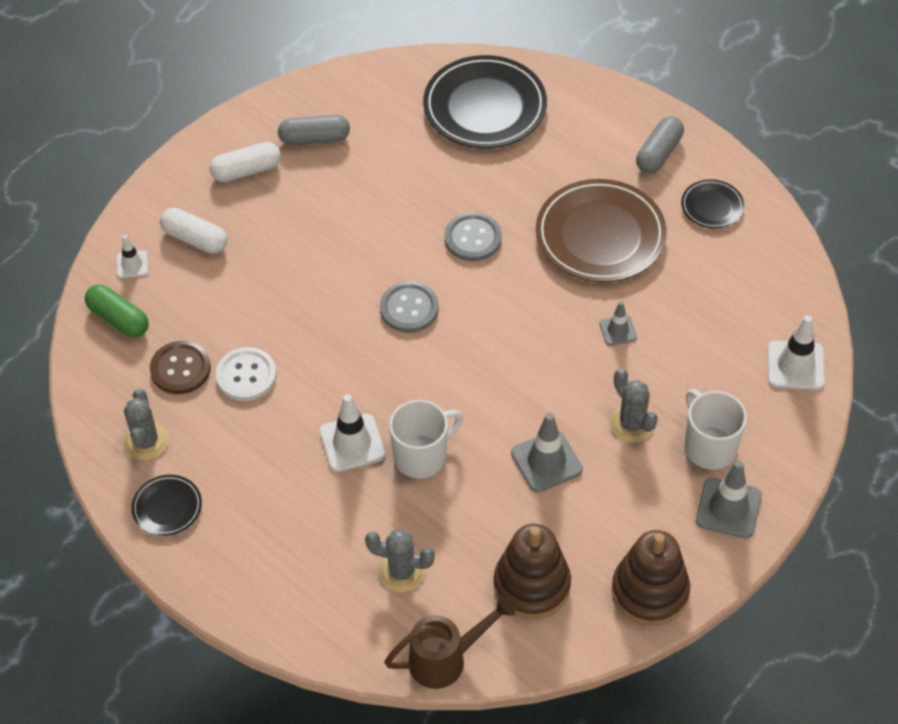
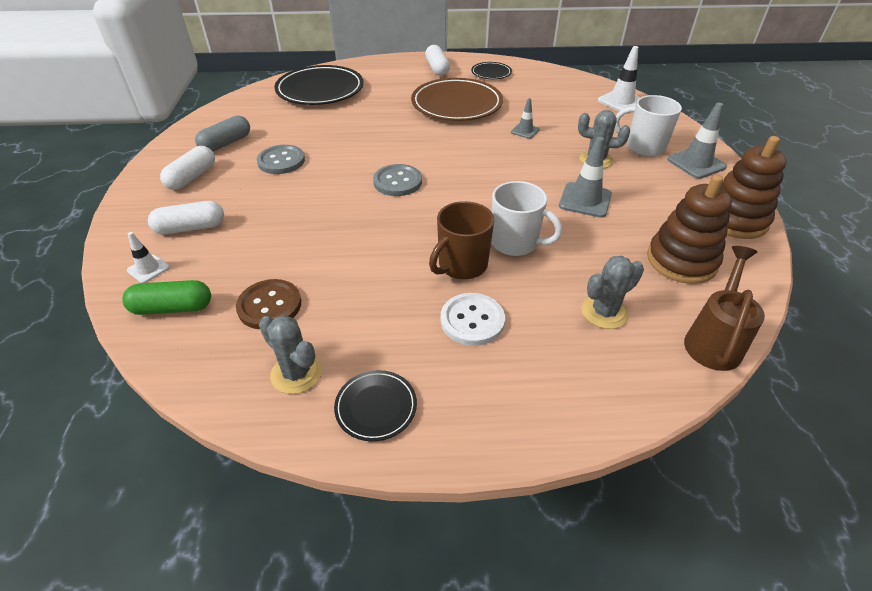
camera: 45 degrees left, 10 degrees down
(246, 376) = (331, 277): white button -> white button (472, 320)
(352, 443) = (461, 265): white traffic cone -> brown mug
(422, 456) = (515, 243): white mug -> white mug turned 105 degrees clockwise
(473, 238) = (390, 136): grey button -> grey button (281, 161)
(659, 153) = (437, 68): grey capsule -> white capsule

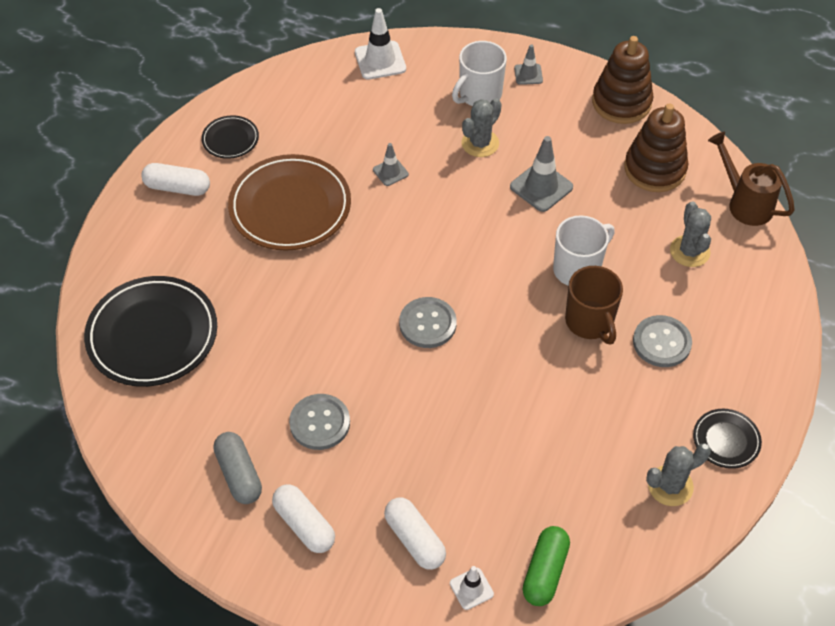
camera: 65 degrees left, 10 degrees up
(191, 228) = (414, 539): white capsule -> white capsule turned 45 degrees counterclockwise
(269, 305) = (577, 488): brown button -> none
(472, 320) = (661, 342): white button -> grey button
(696, 163) = (528, 74): grey traffic cone -> grey traffic cone, size x0.58

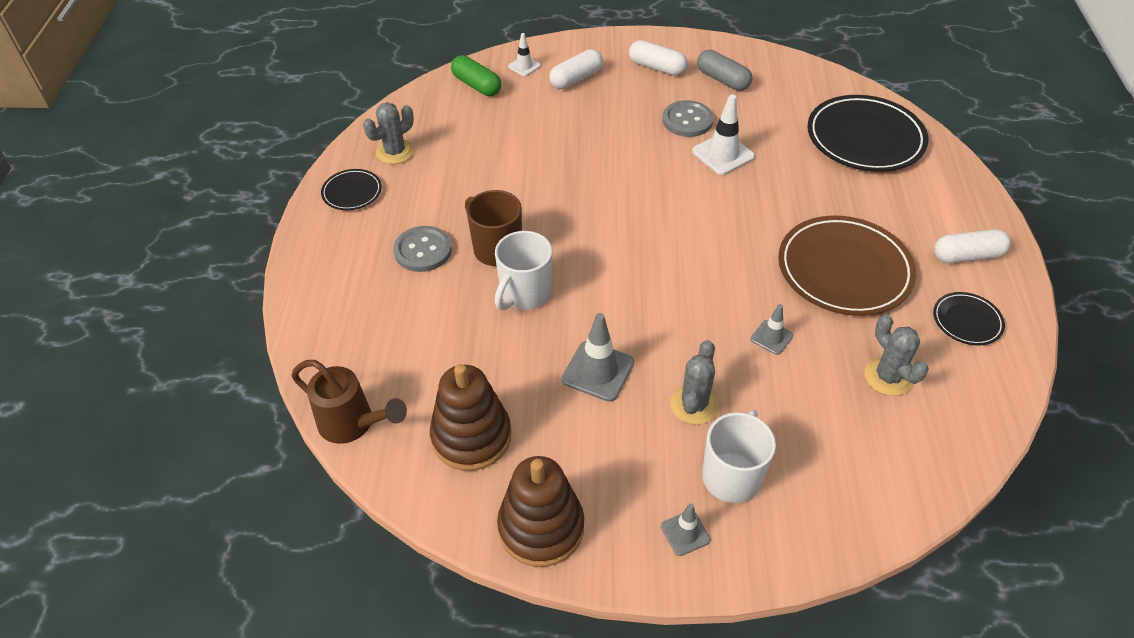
camera: 160 degrees right, 5 degrees down
(380, 60) = (890, 487): white traffic cone -> white traffic cone (723, 154)
(414, 539) = (576, 79): white capsule -> white capsule turned 75 degrees counterclockwise
(427, 324) = (644, 207): grey button -> none
(545, 572) = (476, 85): green capsule -> green capsule turned 45 degrees counterclockwise
(689, 251) = (410, 346): grey cactus -> grey cactus (888, 377)

